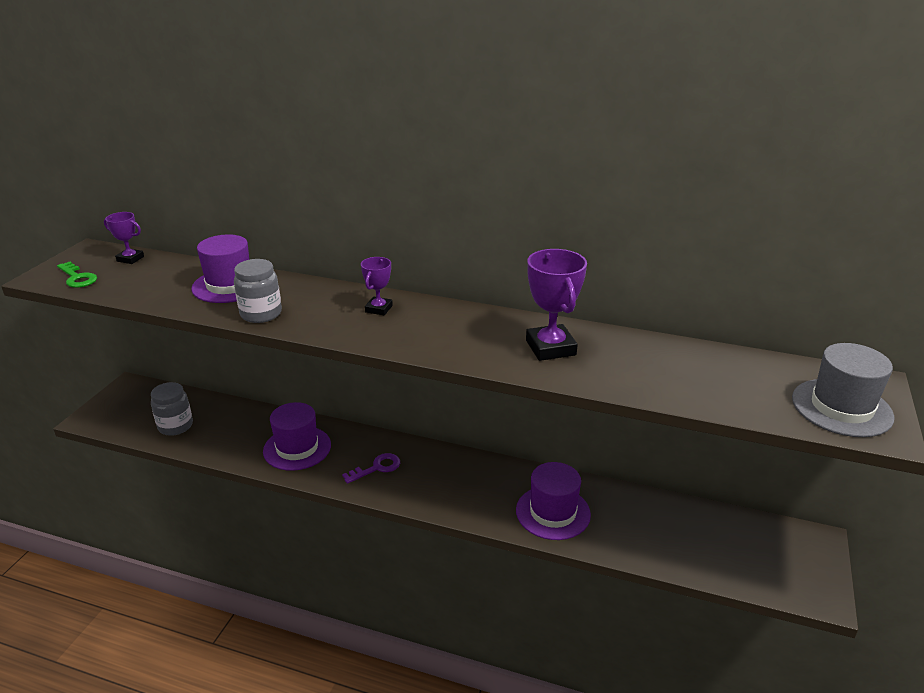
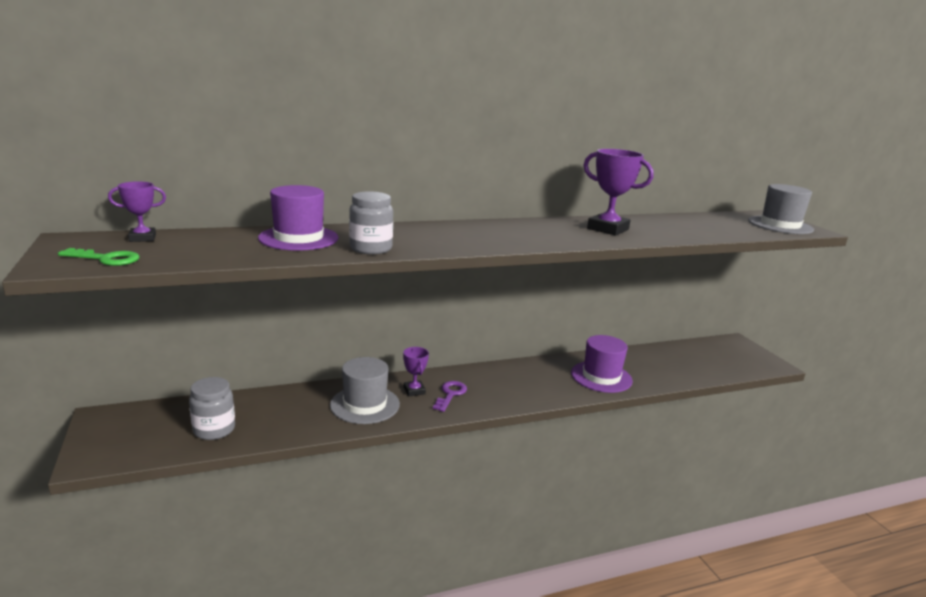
camera: 40 degrees left, 10 degrees down
(297, 448) = (365, 404): purple hat -> grey hat
(379, 309) = (458, 231): purple trophy -> purple trophy (414, 391)

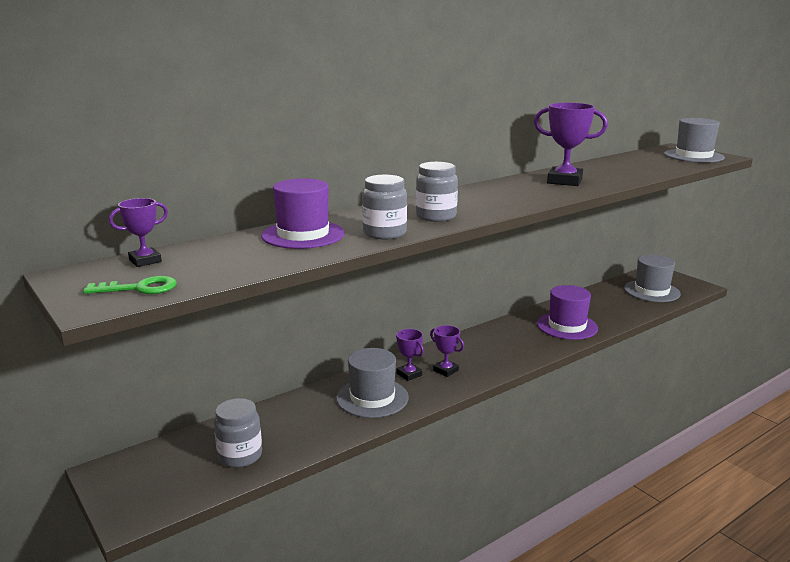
camera: 15 degrees left, 0 degrees up
(438, 241) = (436, 216): none -> grey jar
(450, 394) = (445, 370): purple key -> purple trophy
(717, 360) = (651, 291): none -> grey hat

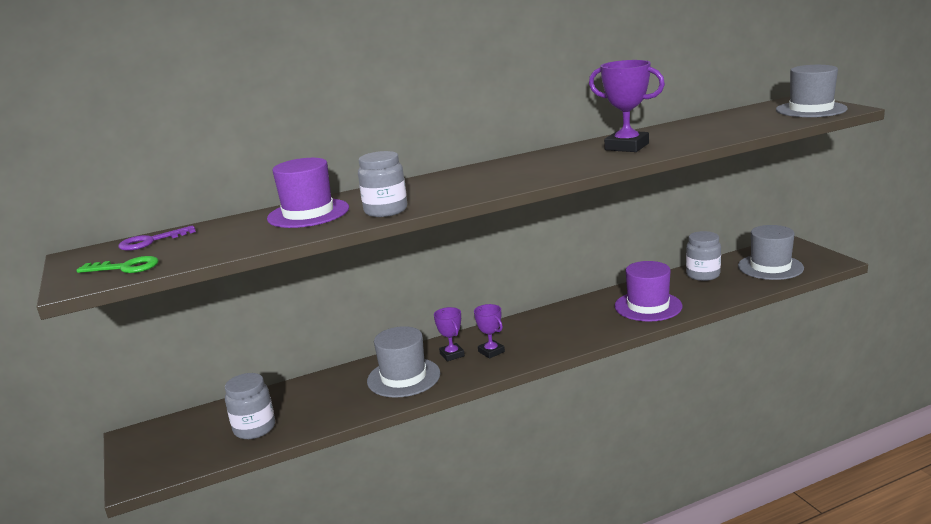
camera: 15 degrees right, 0 degrees up
(145, 261) = (151, 241): purple trophy -> purple key
(436, 216) = (452, 191): grey jar -> grey jar (703, 275)

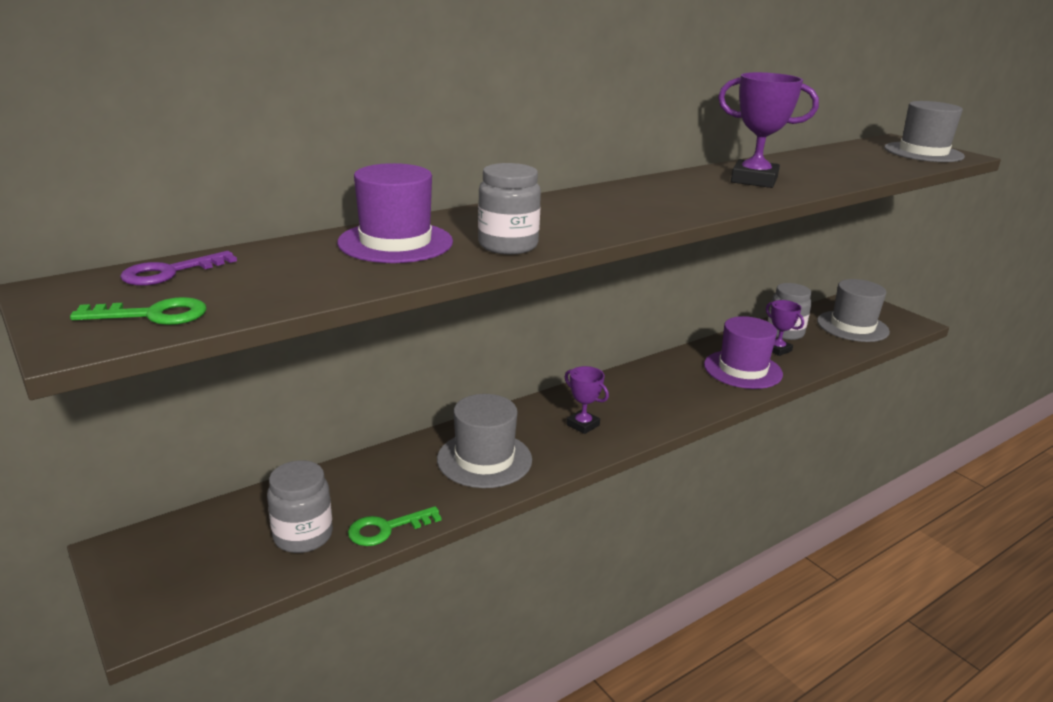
camera: 15 degrees left, 5 degrees up
(313, 424) = (386, 529): none -> green key
(452, 355) = (534, 428): purple trophy -> purple trophy (777, 349)

